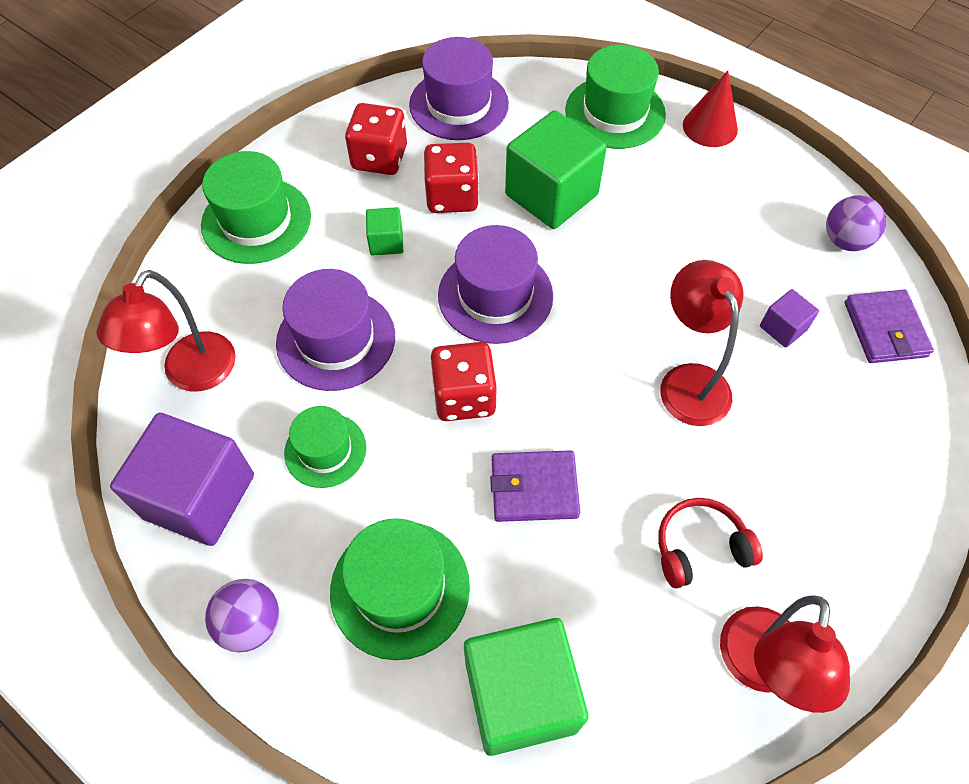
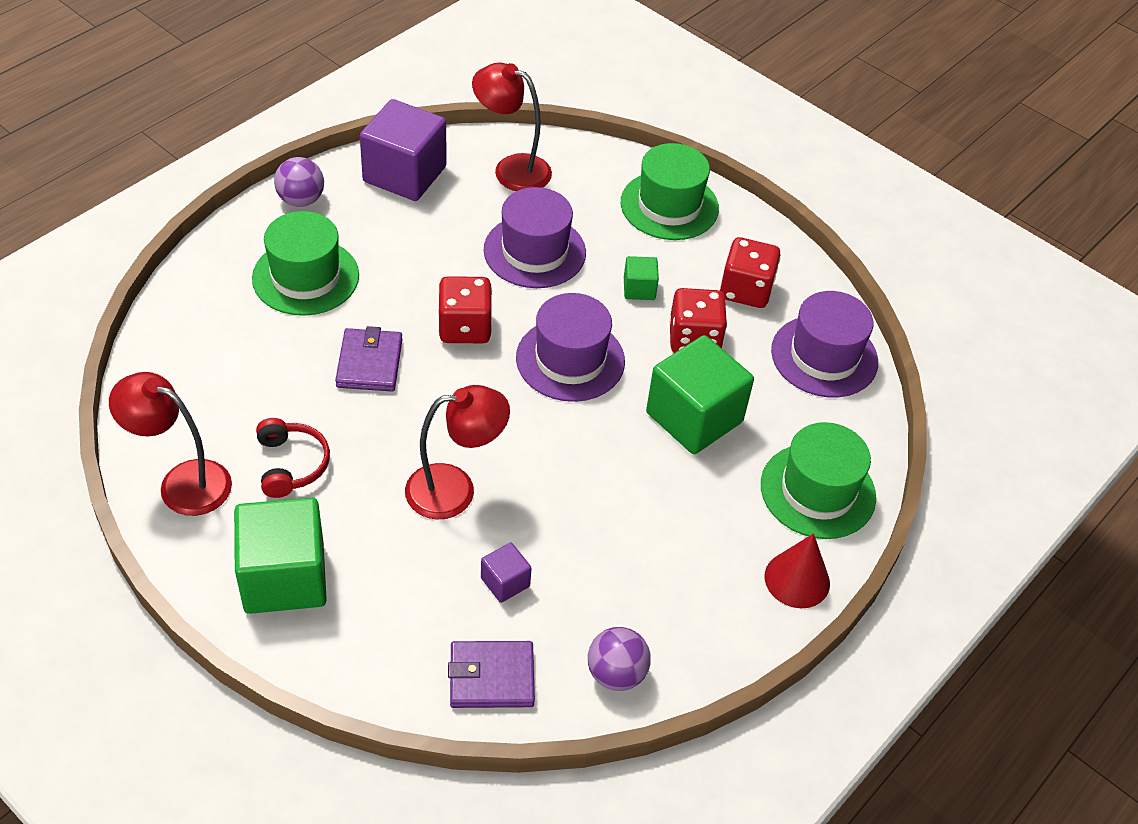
camera: 90 degrees right, 10 degrees down
(325, 450) = (430, 241): green hat -> none
(521, 695) = (207, 336): green cube -> green cube (284, 577)

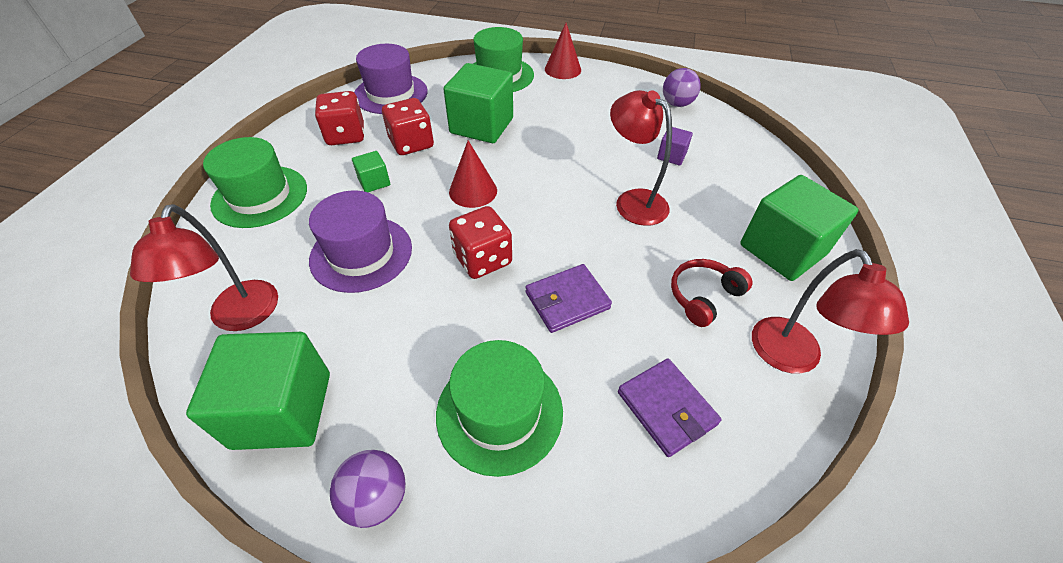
camera: 115 degrees left, 0 degrees up
(404, 174) = (282, 409): purple cube -> green cube
(491, 677) = (729, 140): purple wallet -> purple wallet (666, 408)
(570, 359) = (473, 191): purple hat -> red cone

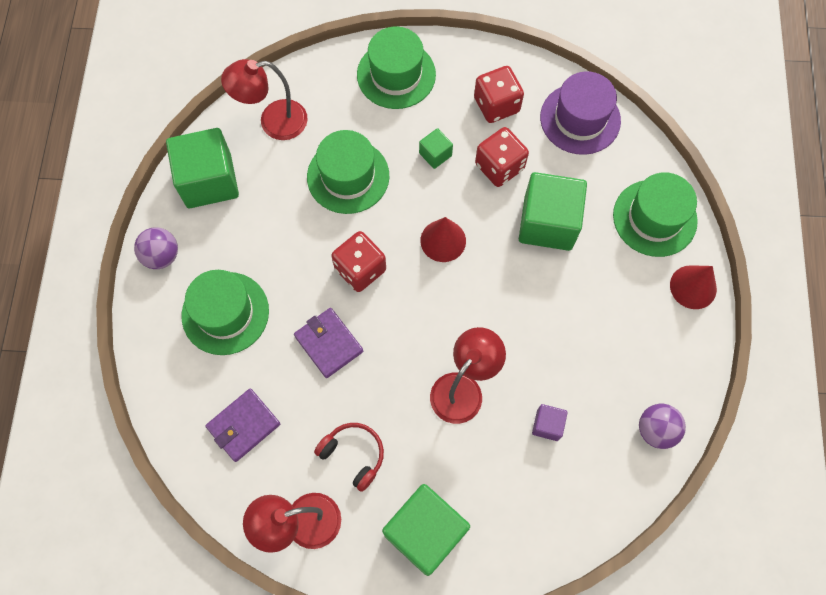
camera: 80 degrees right, 20 degrees up
(361, 253) = (348, 176): purple hat -> green hat

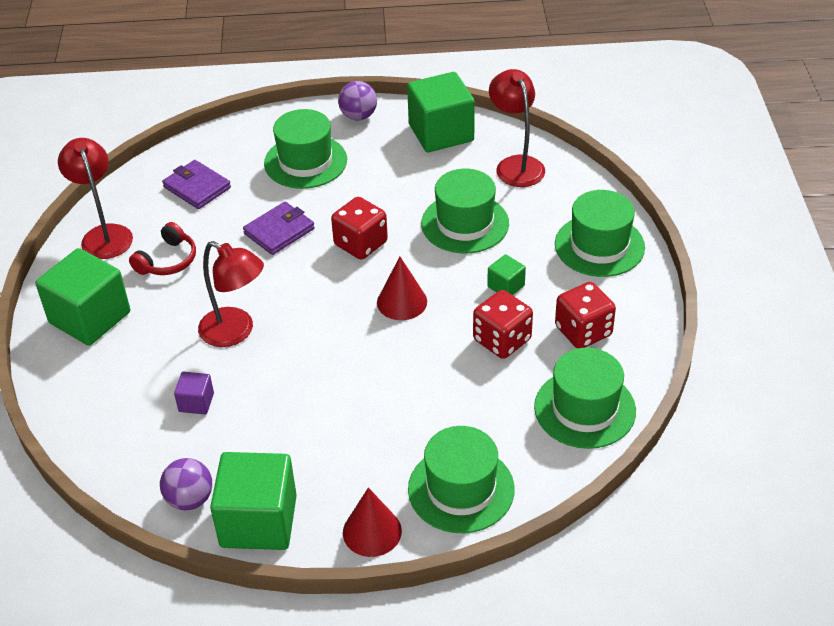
camera: 85 degrees right, 25 degrees down
(548, 223) = (437, 387): green cube -> green cube (258, 521)
(580, 119) = (584, 409): purple hat -> green hat

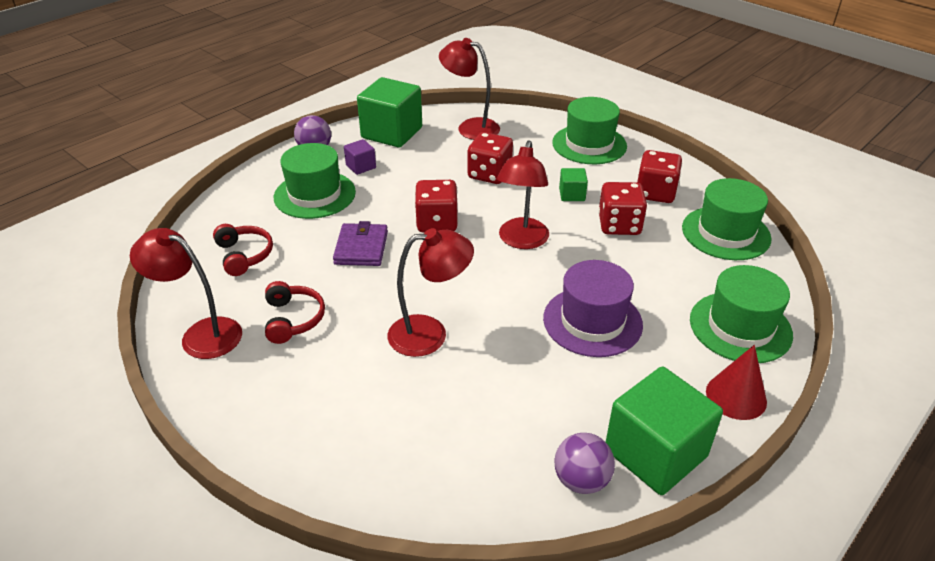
camera: 45 degrees left, 5 degrees down
(90, 317) = (280, 405): green cube -> none
(196, 402) = (475, 404): purple cube -> purple cube (361, 166)
(197, 187) = (244, 255): purple wallet -> red headphones
(357, 403) = (592, 321): none -> purple hat
(402, 302) = (521, 241): red cone -> red lamp
(465, 223) = (489, 174): green hat -> red dice

